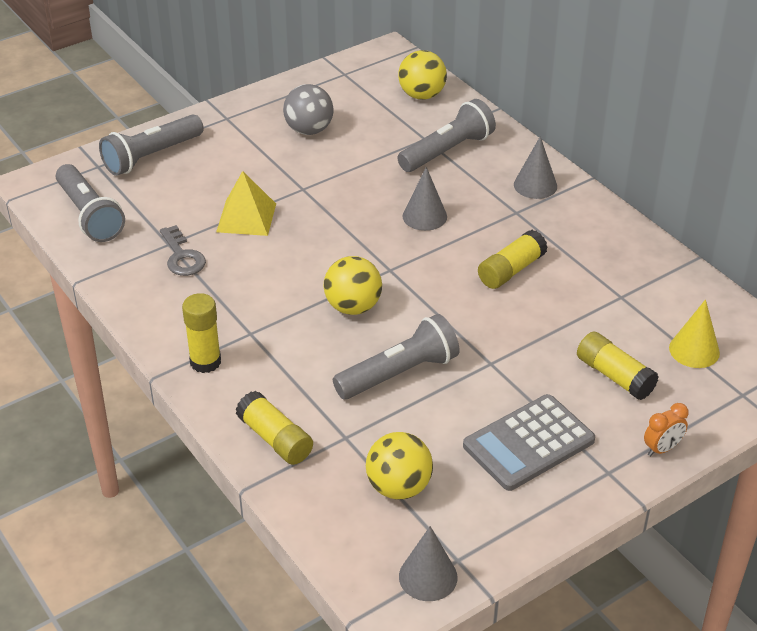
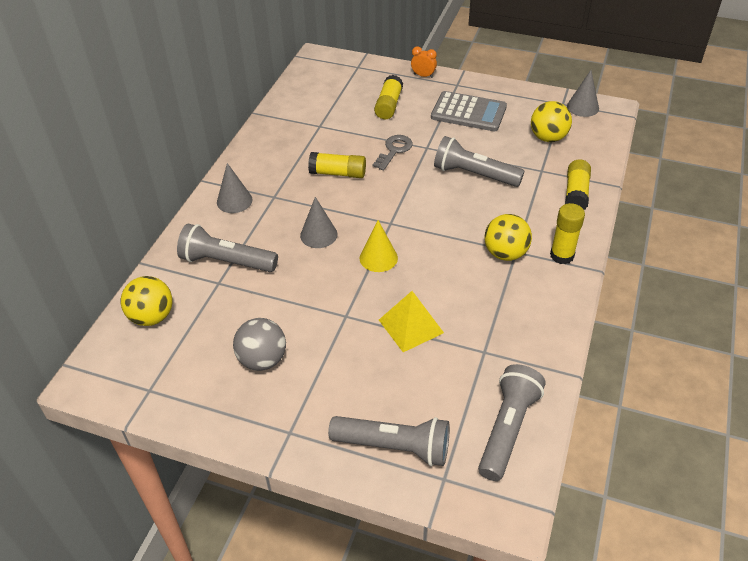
camera: 125 degrees left, 5 degrees up
(182, 256) = (489, 333): grey key -> grey key (394, 150)
(353, 307) = (442, 220): yellow ball -> yellow ball (505, 253)
(694, 350) = (340, 89): yellow cone -> yellow cone (378, 258)

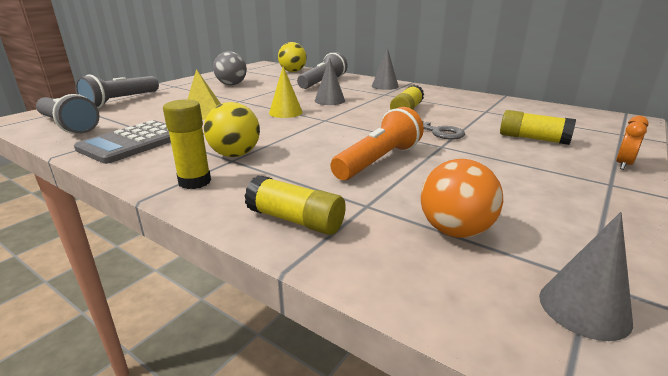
camera: 105 degrees right, 20 degrees down
(468, 112) = (527, 179): grey calculator -> grey calculator (133, 142)
(474, 174) = (378, 161): grey flashlight -> orange flashlight
(548, 138) = (455, 231): yellow ball -> orange ball

